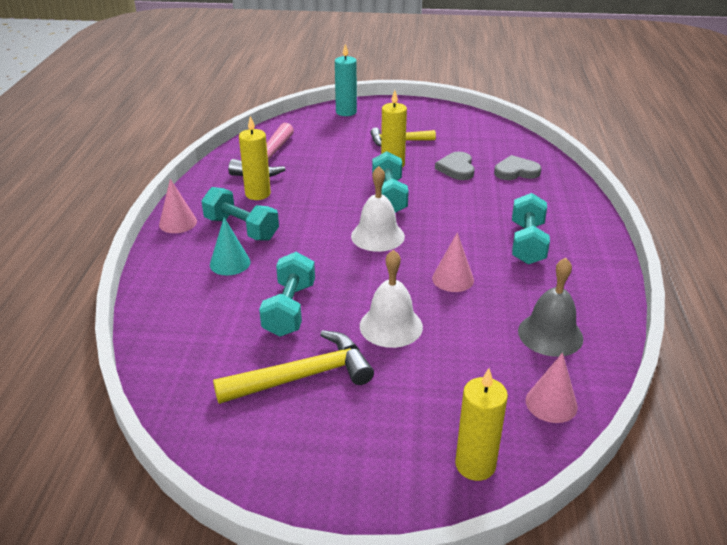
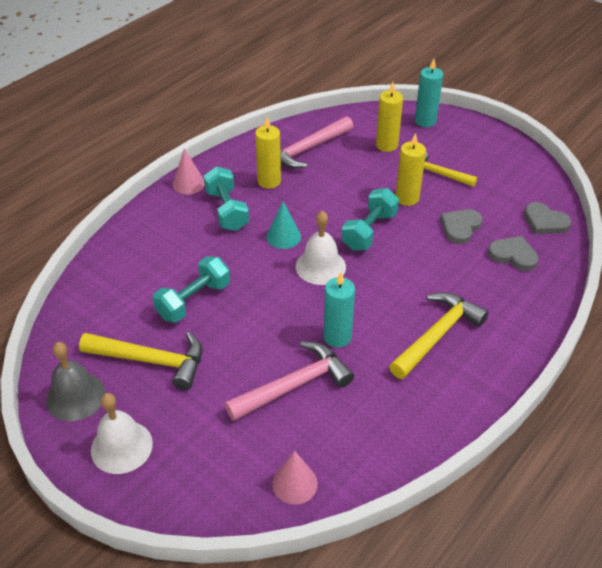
camera: 35 degrees right, 10 degrees up
(230, 263) = (191, 239): turquoise cone -> turquoise cone (283, 236)
(391, 326) = (248, 353): white bell -> white bell (121, 446)
(453, 279) = (337, 337): pink cone -> turquoise candle
(460, 330) = (294, 385): none -> pink hammer
(475, 465) = (192, 494): yellow candle -> yellow candle (386, 145)
(511, 144) = (545, 221): none -> grey heart
(527, 243) = (437, 335): turquoise dumbbell -> yellow hammer
(550, 334) = (359, 428): grey bell -> grey bell (76, 396)

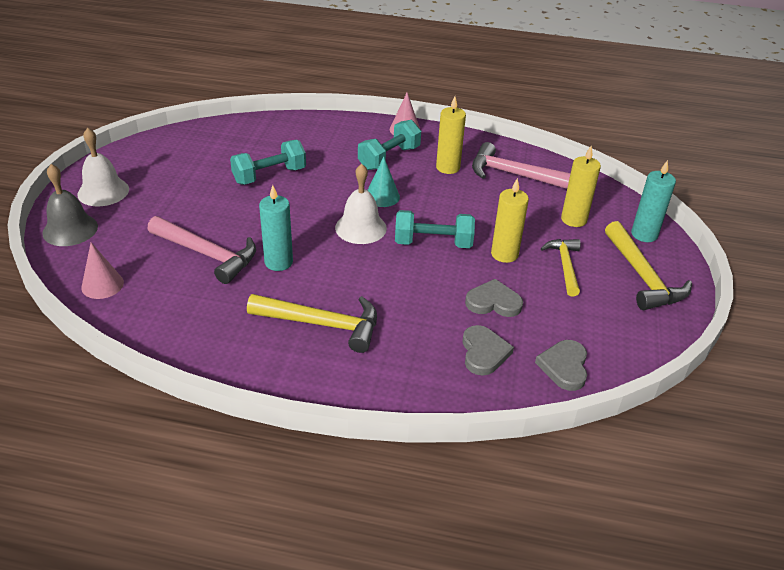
camera: 60 degrees right, 5 degrees down
(76, 396) = (140, 157): grey bell -> grey bell (70, 229)
(151, 360) = (193, 177): yellow hammer -> yellow hammer (643, 276)
(193, 300) = (269, 175): turquoise dumbbell -> turquoise dumbbell turned 45 degrees counterclockwise

